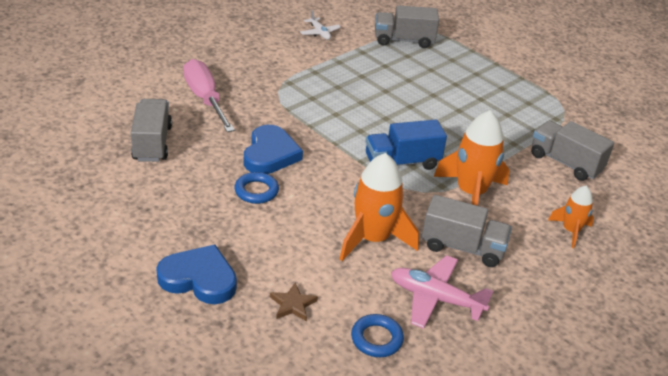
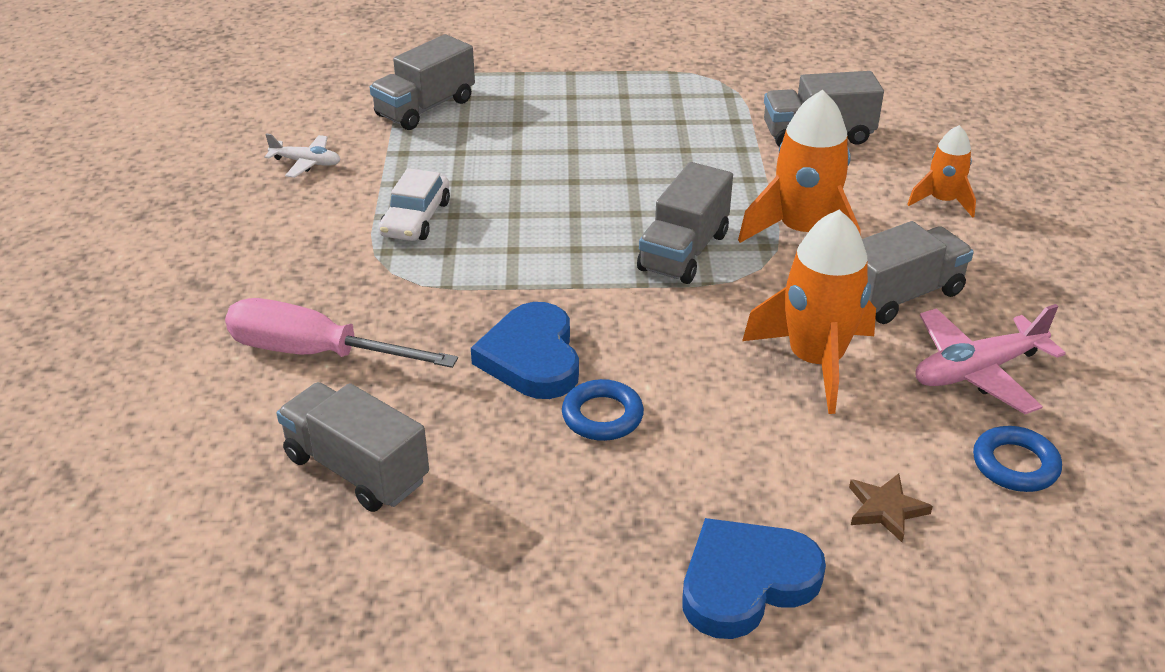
camera: 45 degrees left, 0 degrees up
(270, 154) = (532, 357): blue heart -> blue heart turned 150 degrees counterclockwise
(321, 78) = (415, 218): none -> white car
(402, 162) = (684, 251): blue truck -> grey truck

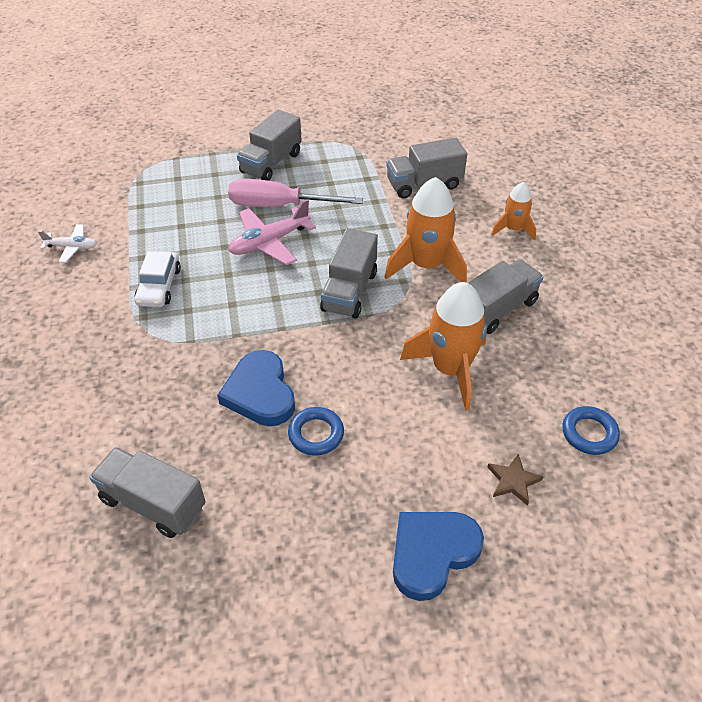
camera: 10 degrees left, 10 degrees up
(315, 353) = (106, 410): pink screwdriver -> pink screwdriver (279, 206)
(425, 108) = (150, 190): grey truck -> grey truck (271, 163)
(977, 371) = (555, 363): pink plane -> pink plane (269, 242)

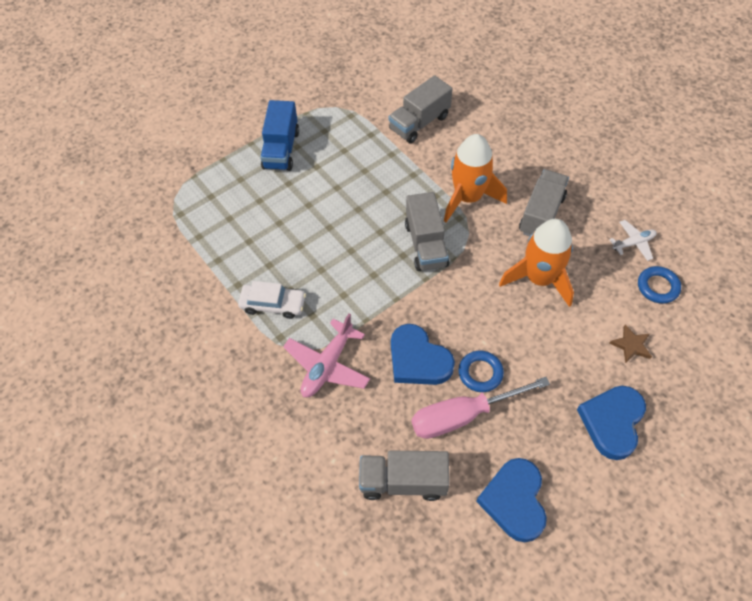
camera: 25 degrees left, 10 degrees up
(71, 247) = (169, 301): white plane -> white plane (633, 243)
(159, 286) = (273, 304): white car -> white car turned 60 degrees counterclockwise
(256, 582) = (514, 501): none -> blue heart
(269, 242) = (334, 227): pink plane -> pink plane (327, 365)
(271, 163) = (281, 149): grey truck -> blue truck
(279, 206) = (317, 189): pink screwdriver -> pink screwdriver (463, 415)
(513, 229) = (511, 139): orange rocket -> none

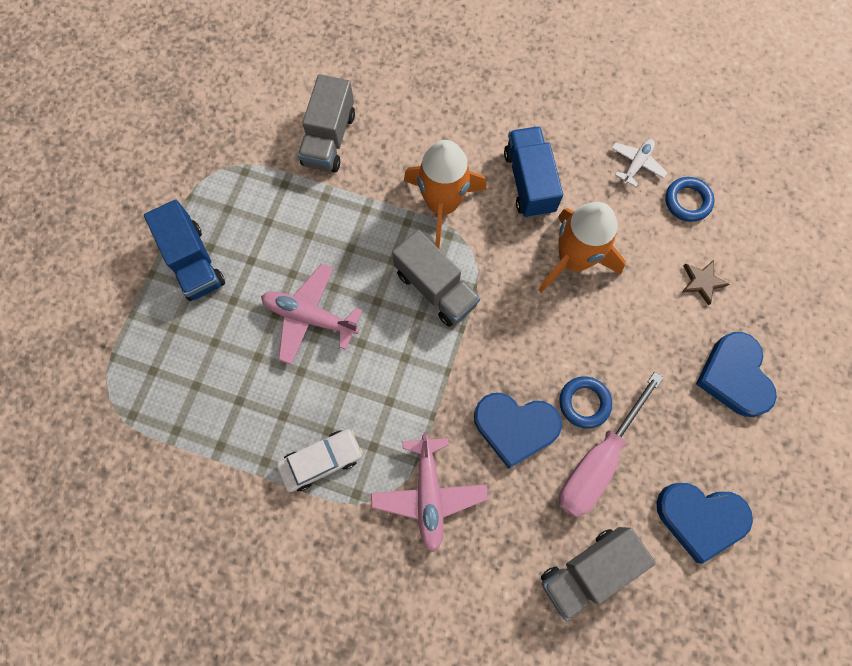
camera: 35 degrees left, 15 degrees up
(329, 218) = (310, 317): none -> pink plane
(514, 501) = (700, 518): blue heart -> blue heart turned 45 degrees counterclockwise
(541, 214) = (529, 182): grey truck -> blue truck

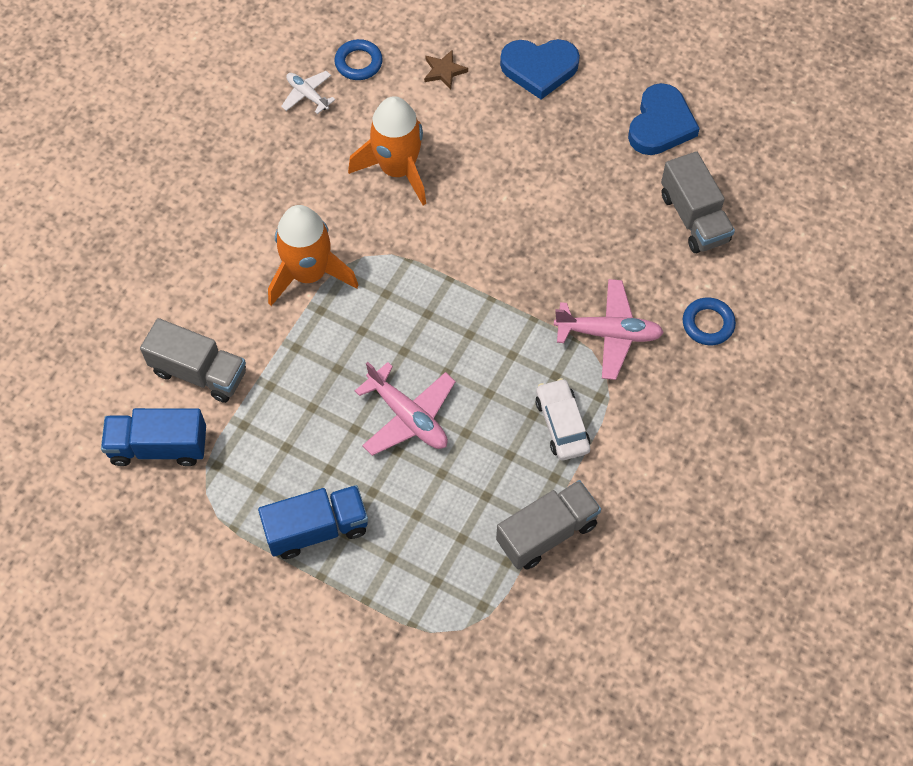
camera: 80 degrees left, 10 degrees down
(310, 317) = (408, 416): pink plane -> pink plane turned 75 degrees counterclockwise
(435, 288) = (401, 295): grey truck -> grey truck (547, 533)
(515, 427) = (556, 250): blue heart -> none
(529, 182) = (303, 191): blue truck -> blue truck (159, 447)
(584, 403) = (543, 190): blue ring -> blue ring (708, 324)
(597, 460) = (598, 190): pink screwdriver -> none

